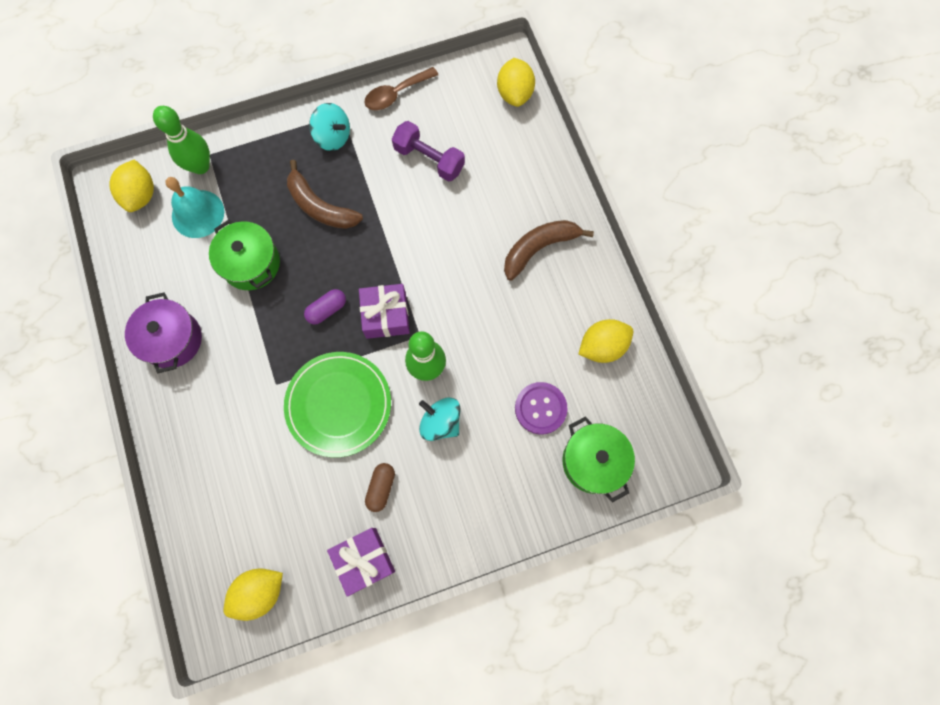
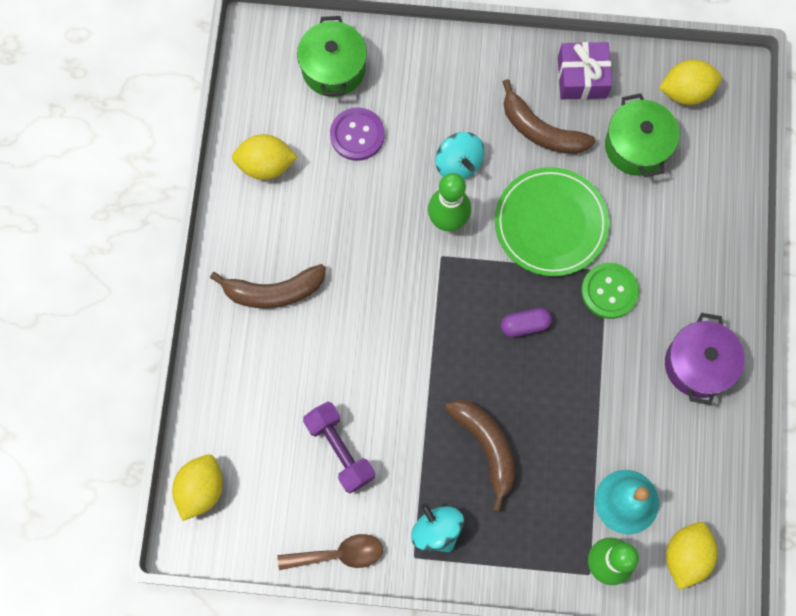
camera: 155 degrees left, 0 degrees up
(251, 263) = (587, 413): green pot -> green pot (636, 146)
(267, 368) = (609, 291): none -> green button
(381, 488) = (541, 130): brown capsule -> brown banana
(386, 315) = (466, 291): purple gift -> none

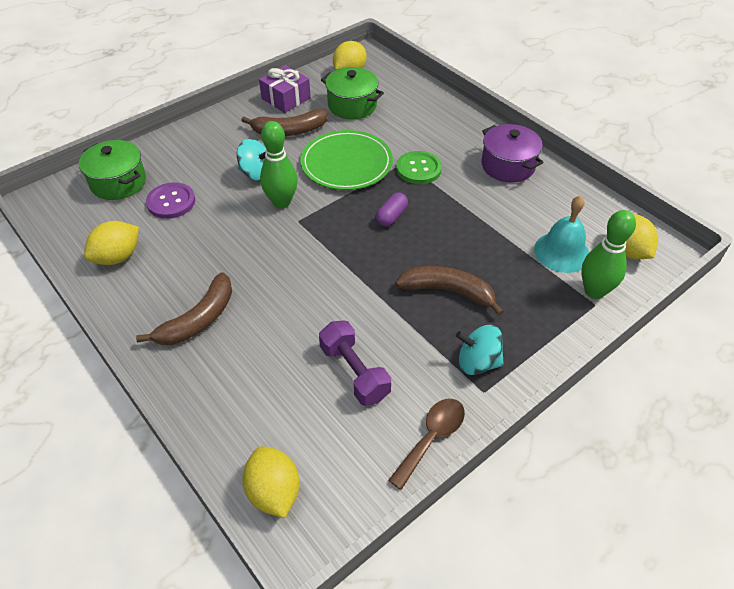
camera: 45 degrees left, 25 degrees down
(340, 450) = (354, 372): purple dumbbell -> purple dumbbell turned 45 degrees clockwise

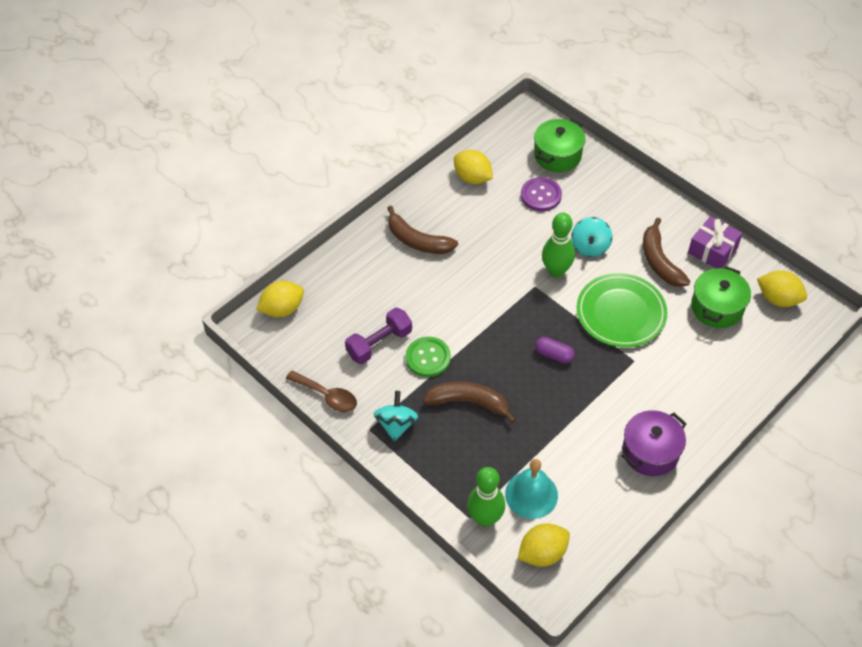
camera: 85 degrees right, 5 degrees up
(418, 169) = (626, 372): green button -> green button (428, 358)
(448, 291) = (468, 402): brown banana -> brown banana turned 90 degrees counterclockwise

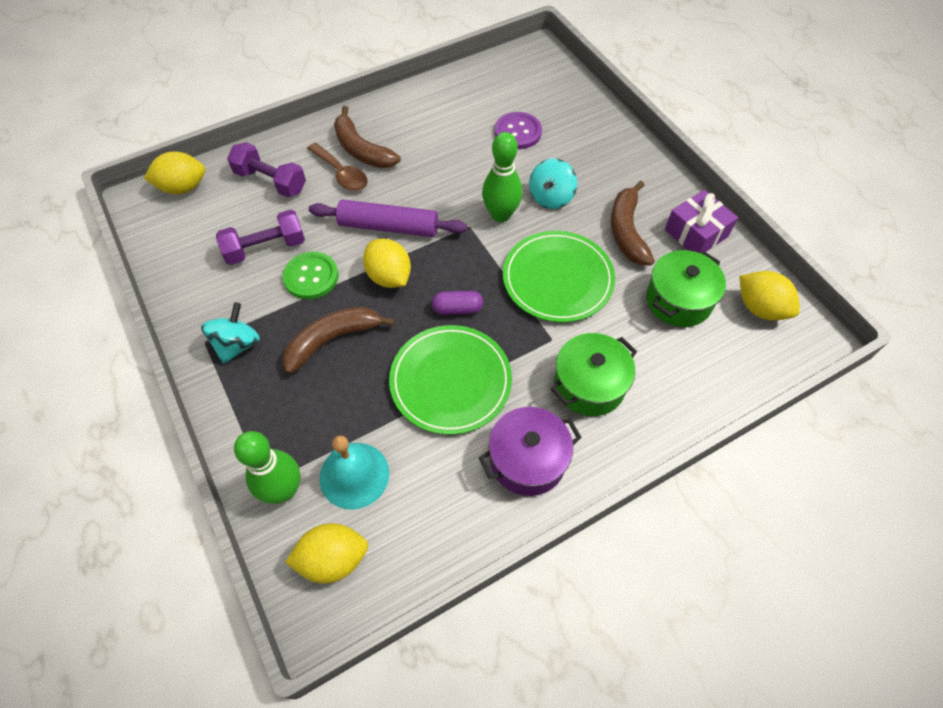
camera: 15 degrees right, 5 degrees up
(327, 396) = (178, 292): brown spoon -> brown spoon (342, 174)
(354, 286) = (270, 181): none -> purple dumbbell
(468, 402) = (332, 339): brown banana -> brown banana turned 60 degrees counterclockwise
(470, 302) = (388, 227): none -> purple rolling pin
(472, 178) = (451, 100): yellow lemon -> yellow lemon (389, 276)
(554, 355) = (457, 309): purple capsule -> purple capsule turned 45 degrees counterclockwise
(557, 155) = (553, 96): green pot -> green pot (589, 385)
(572, 410) = (450, 381): none -> green plate

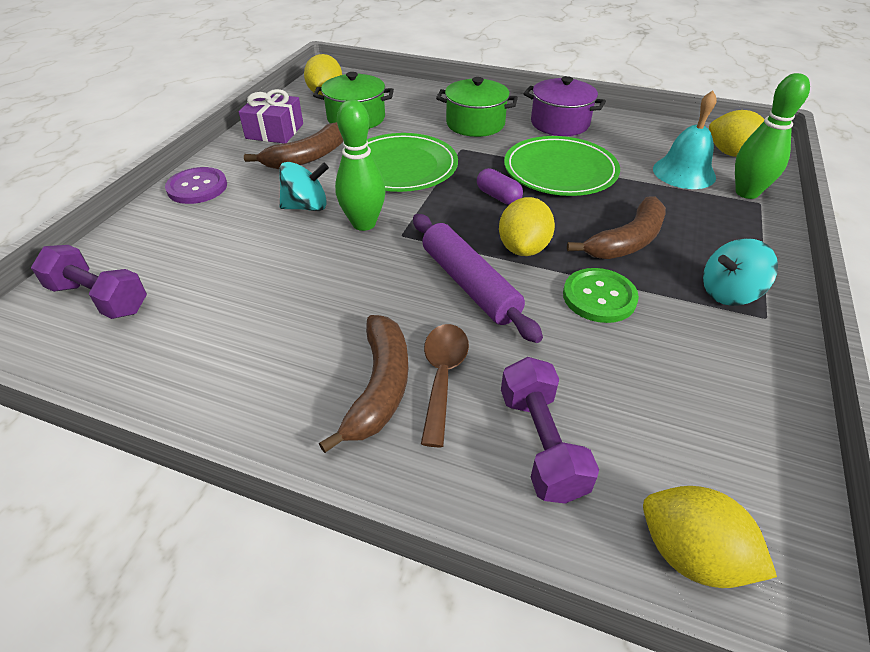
camera: 130 degrees left, 15 degrees down
(265, 248) = (625, 359): purple dumbbell -> purple dumbbell (99, 298)
(332, 339) = (627, 241): brown banana -> brown banana turned 60 degrees counterclockwise
(518, 132) = (218, 270): purple button -> purple button (197, 187)

